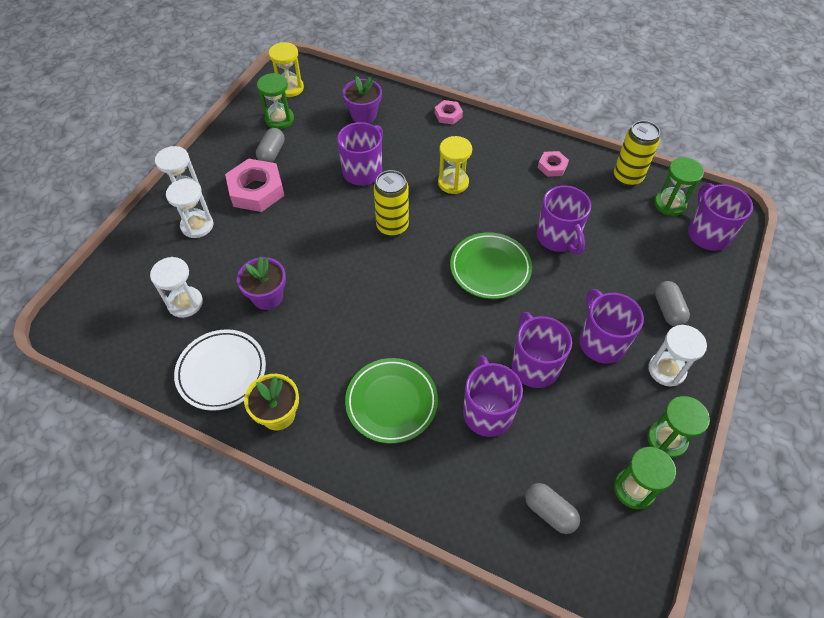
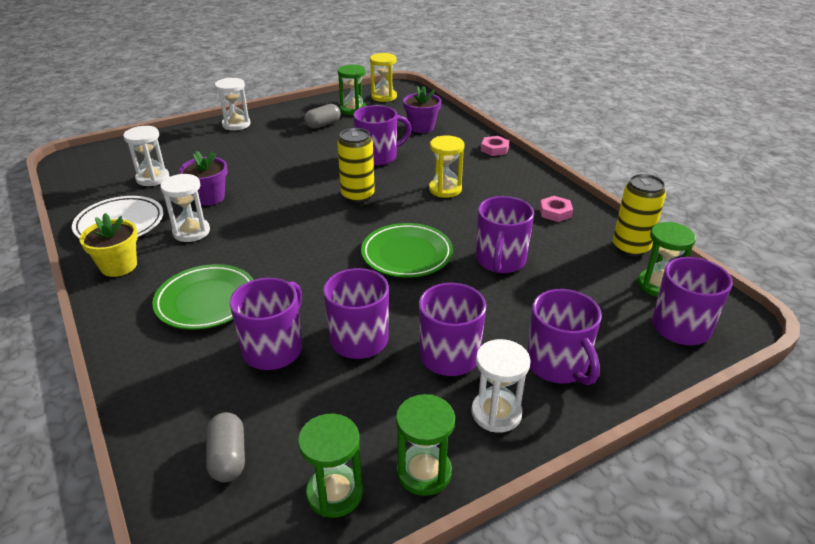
camera: 35 degrees right, 20 degrees down
(197, 225) = (219, 143): white hourglass -> white hourglass (191, 232)
(256, 190) = (284, 139): pink nut -> none
(668, 310) = (557, 365): grey capsule -> purple mug

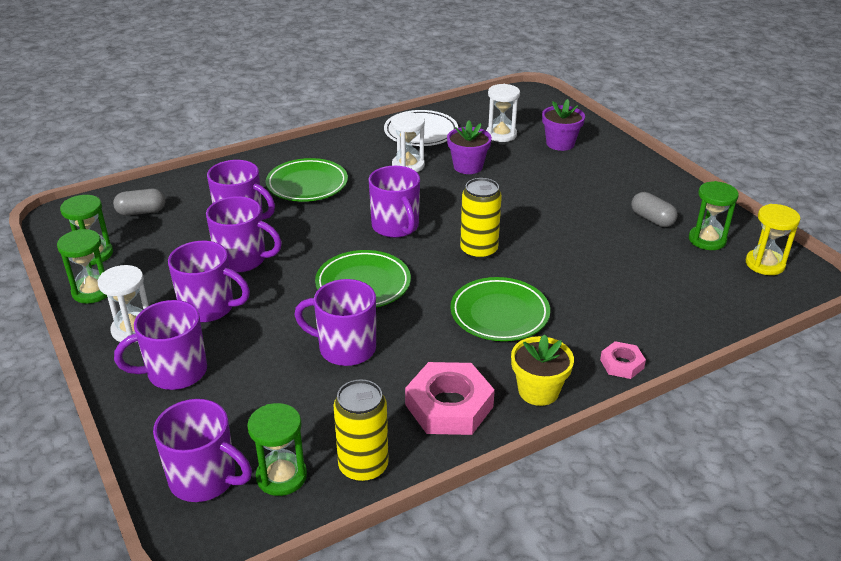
camera: 90 degrees right, 0 degrees up
(119, 266) = (359, 142): yellow flower pot -> yellow flower pot (538, 391)
(236, 124) = (632, 163): white hourglass -> none
(378, 157) = (574, 262): purple mug -> purple mug (395, 226)
(421, 127) = (672, 298): purple flower pot -> purple flower pot (560, 143)
(445, 189) = (499, 314): yellow hourglass -> green plate
(555, 212) = (449, 406): pink nut -> pink nut, size x1.91

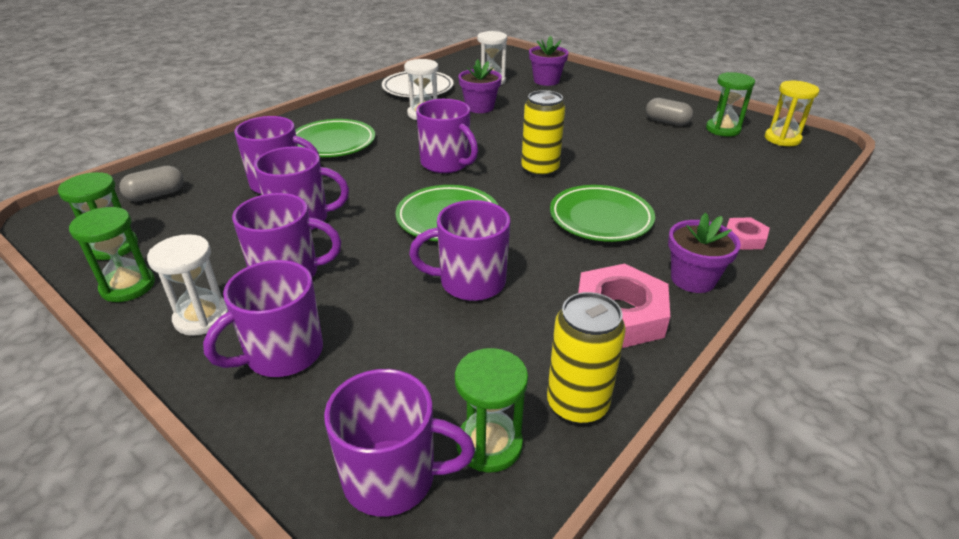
camera: 20 degrees left, 0 degrees up
(538, 391) = (693, 279): yellow flower pot -> purple flower pot

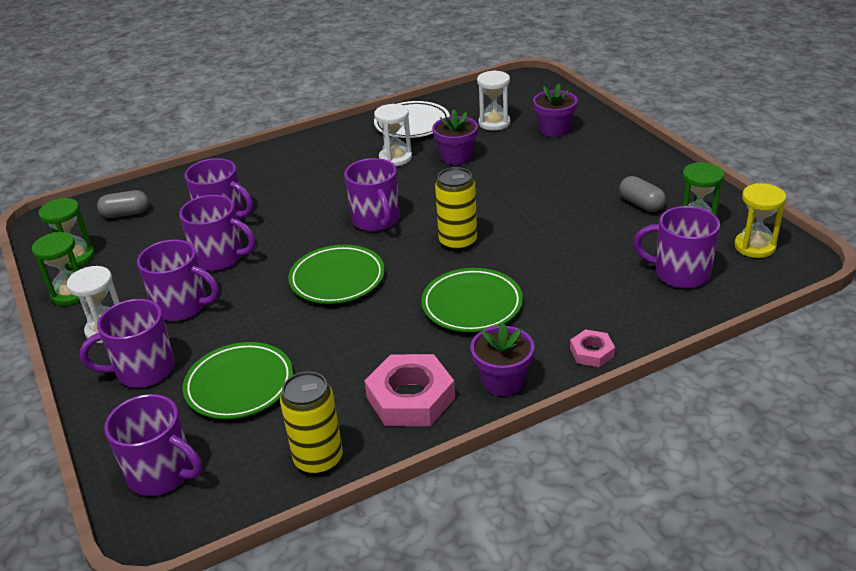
camera: 25 degrees right, 0 degrees up
(333, 143) = (292, 181): green plate -> green plate (239, 385)
(470, 282) = (313, 343): purple mug -> purple mug (680, 273)
(489, 444) = (237, 470): green hourglass -> none

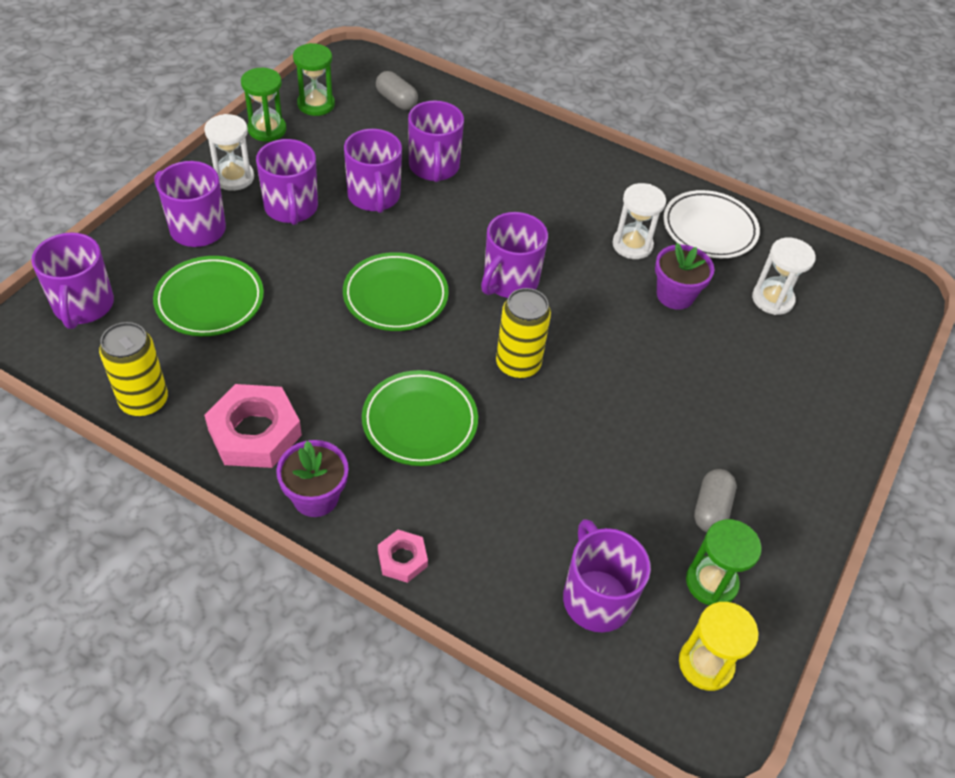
camera: 50 degrees right, 15 degrees up
(554, 130) = (806, 362): purple flower pot -> none

